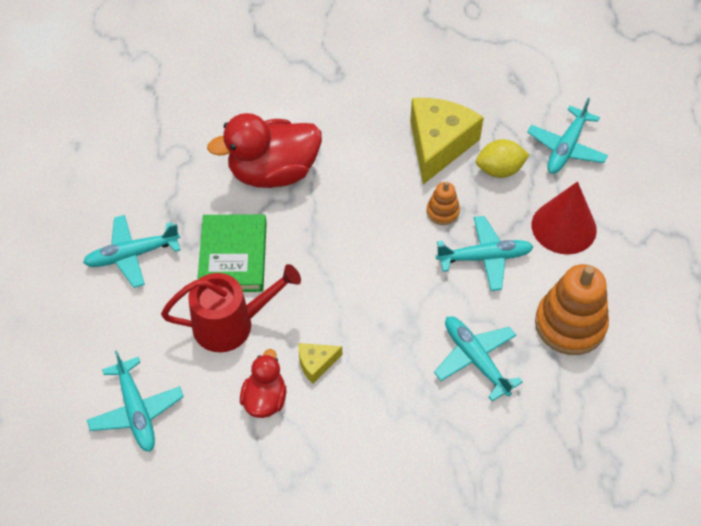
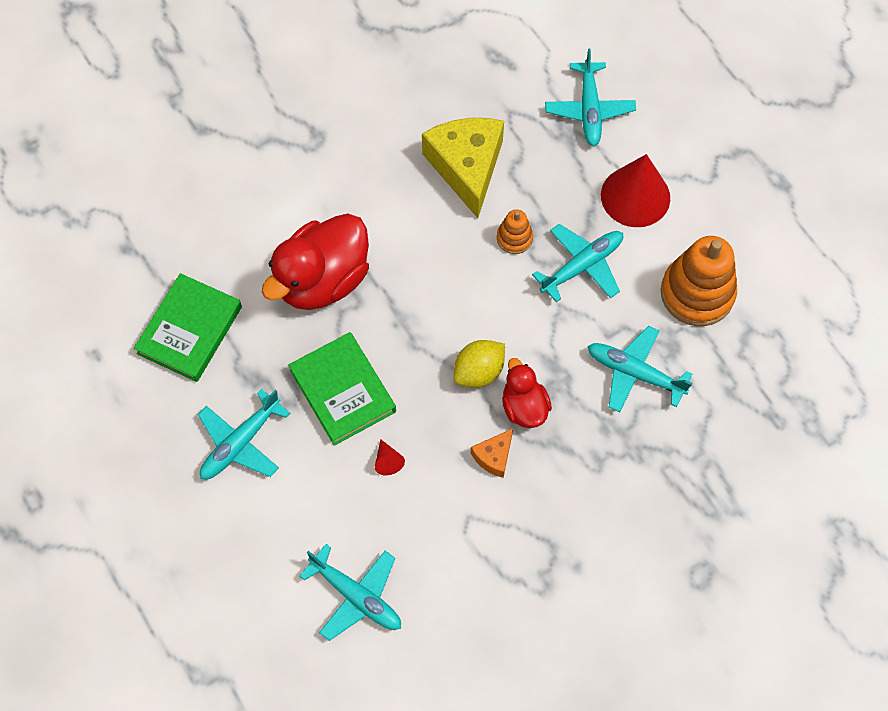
camera: 30 degrees left, 10 degrees up
(153, 161) = (190, 330): none -> green book
(231, 324) = (387, 461): red watering can -> red cone
(265, 399) = (469, 517): red duck -> red duck (524, 407)
(316, 364) = (494, 456): yellow cheese -> orange cheese
(499, 170) = (541, 166): yellow lemon -> yellow lemon (479, 372)

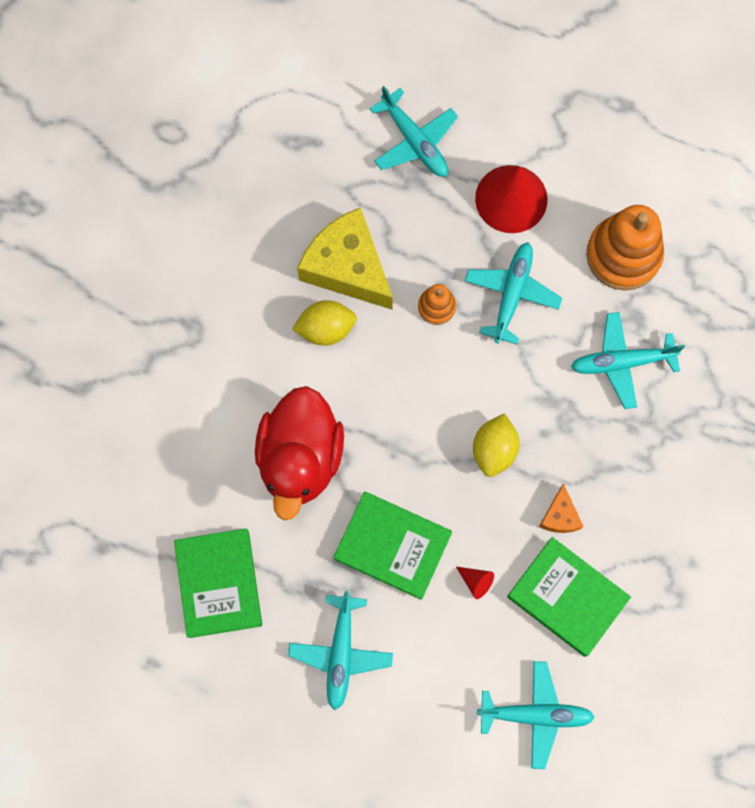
camera: 35 degrees left, 10 degrees up
(415, 200) = (326, 329): none -> yellow lemon
(451, 523) = (567, 597): none -> green book
(524, 407) = (553, 455): red duck -> none

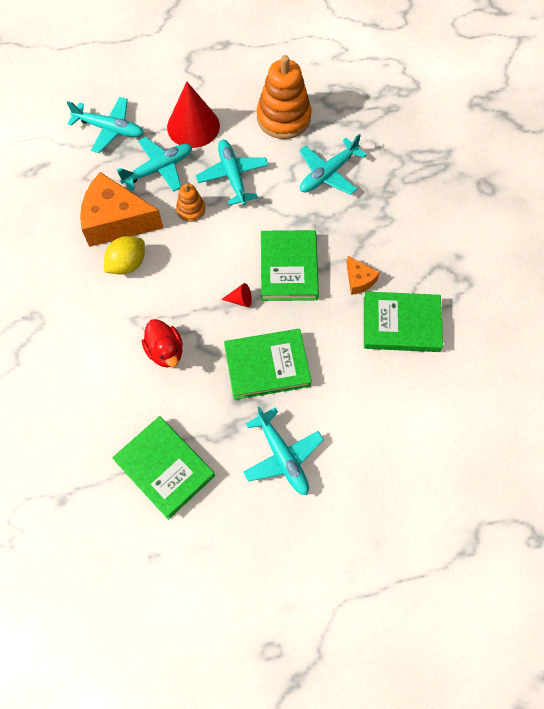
camera: 35 degrees left, 10 degrees down
(300, 458) = (165, 351): red duck -> red duck, size x0.54
(347, 267) = (116, 221): yellow cheese -> orange cheese
(476, 581) = (337, 352): red cone -> red cone (240, 300)
(494, 450) = (289, 268): yellow lemon -> green book
(535, 714) = (438, 408): turquoise plane -> turquoise plane (158, 169)

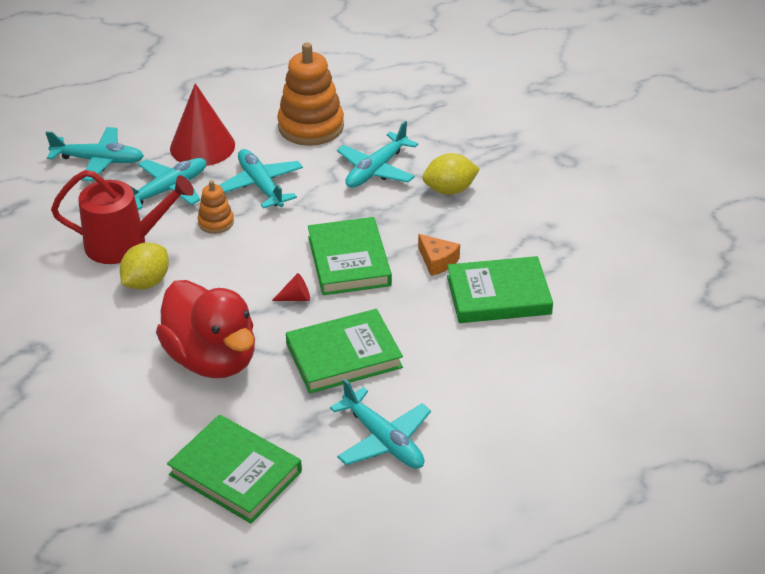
camera: 10 degrees left, 25 degrees down
(116, 221) = (124, 244): orange cheese -> red watering can
(165, 351) = (212, 359): red duck -> red duck, size x1.84
(383, 205) = (449, 190): none -> yellow lemon

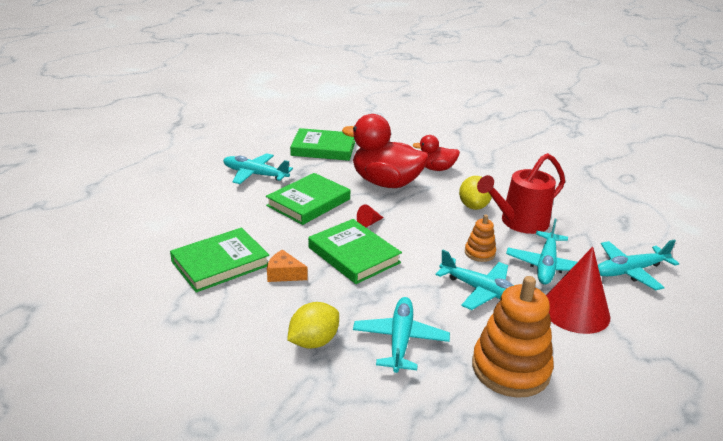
camera: 150 degrees right, 10 degrees down
(114, 364) = (436, 168): none -> red duck

